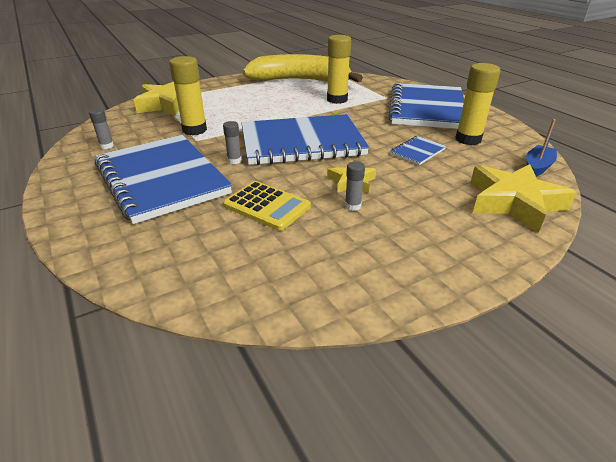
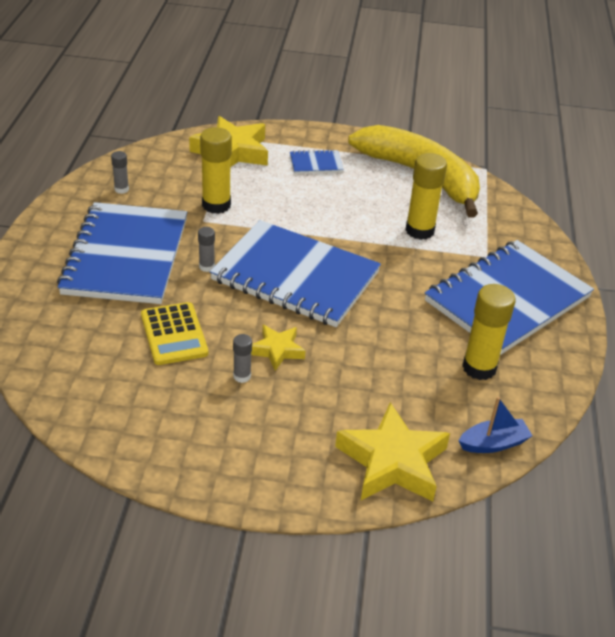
camera: 35 degrees right, 5 degrees up
(417, 152) = (395, 352): blue notebook -> blue notebook (316, 164)

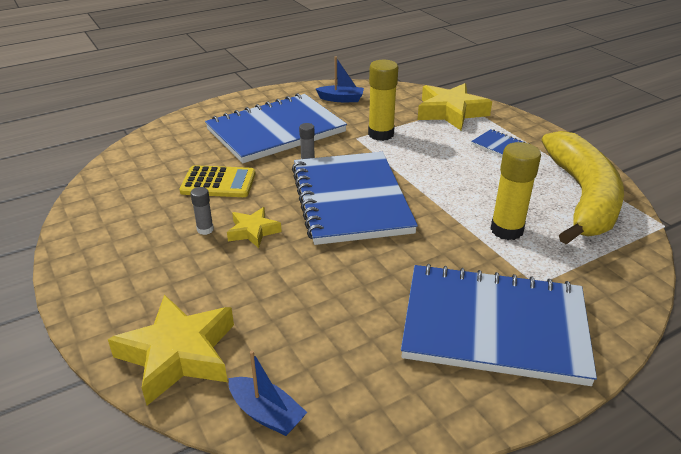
camera: 55 degrees right, 5 degrees down
(121, 189) = (341, 99): grey glue stick -> blue boat
(174, 334) = (218, 183): yellow calculator -> yellow calculator turned 120 degrees counterclockwise
(479, 368) = (366, 353): yellow glue stick -> none

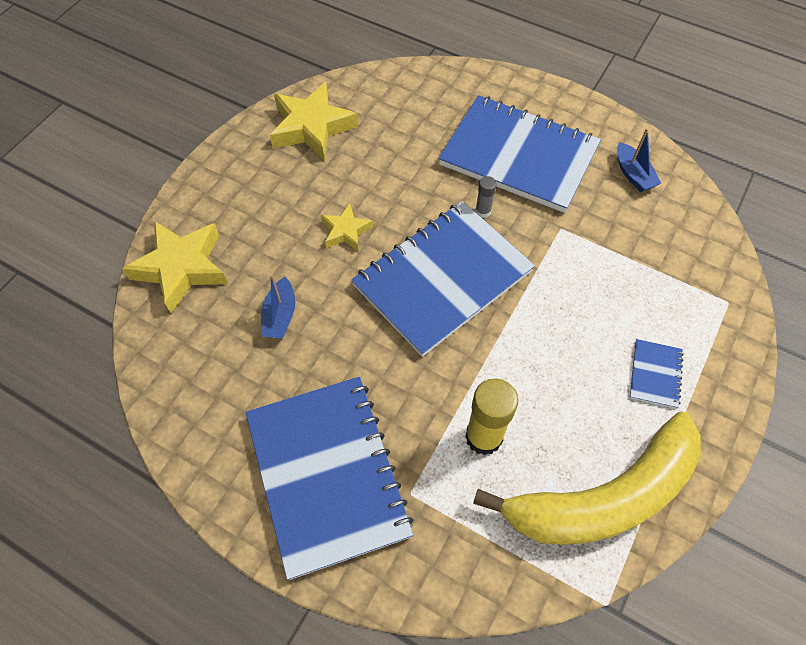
camera: 60 degrees right, 25 degrees up
(205, 229) = (326, 197): grey glue stick -> none
(218, 183) = (398, 165): yellow calculator -> none
(266, 414) = (154, 353): blue boat -> blue boat (280, 316)
(381, 134) = (586, 246): yellow glue stick -> none
(450, 112) = (696, 291): yellow star -> yellow star (311, 127)

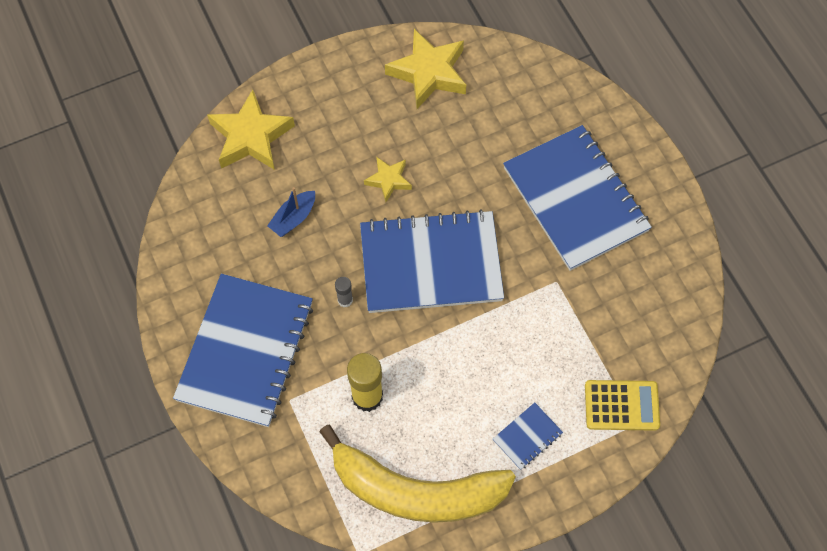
camera: 35 degrees right, 5 degrees up
(483, 211) = (506, 229): grey glue stick -> grey glue stick (345, 300)
(633, 174) = (657, 274): blue boat -> none
(704, 295) = (621, 405): none -> yellow calculator

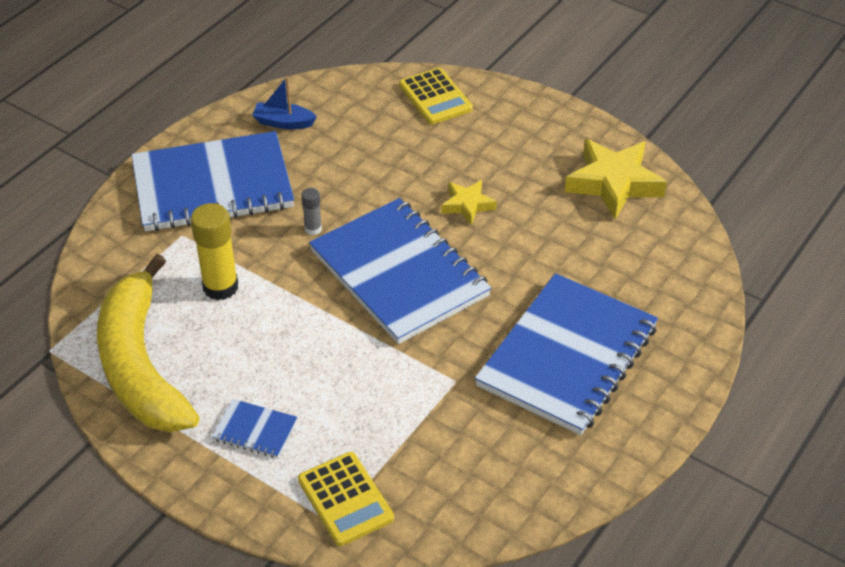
camera: 60 degrees right, 20 degrees down
(251, 137) = (435, 97): yellow star -> yellow calculator
(293, 218) = (373, 159): blue boat -> blue boat (283, 122)

